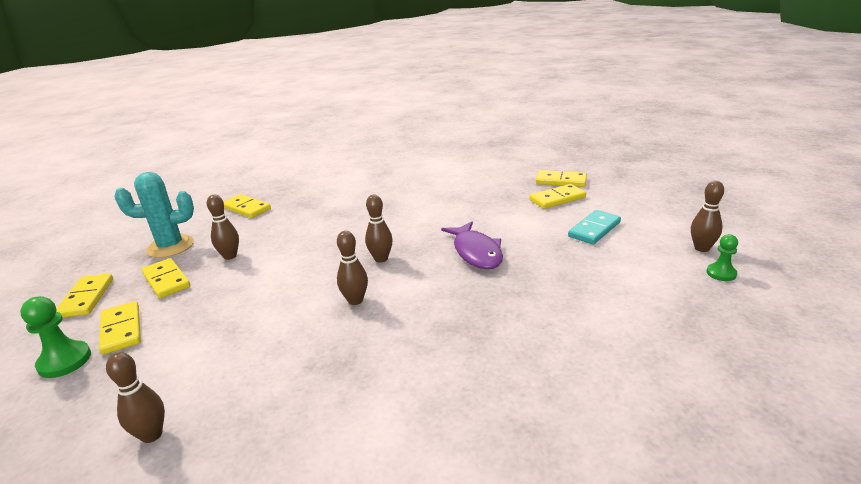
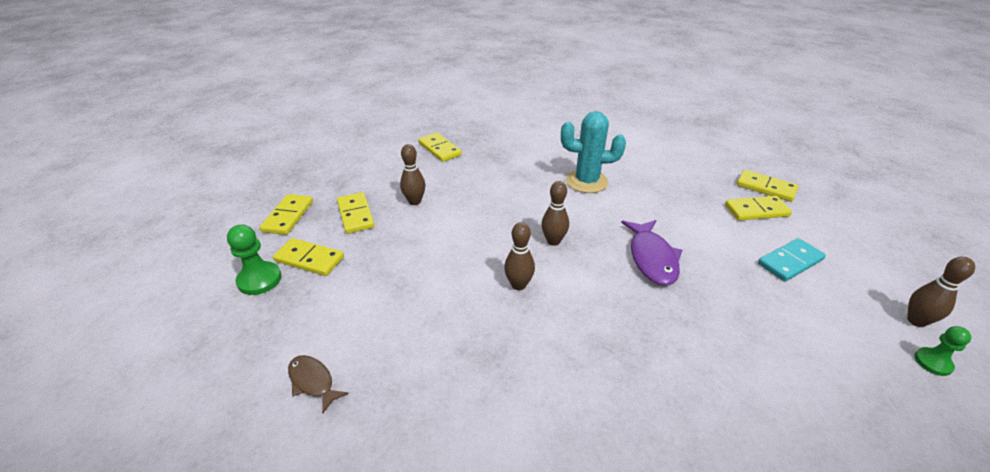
camera: 15 degrees right, 10 degrees up
(121, 330) = (309, 259): yellow domino -> yellow domino turned 60 degrees counterclockwise
(152, 435) = (313, 381): brown bowling pin -> brown fish
(170, 246) = (366, 177): turquoise cactus -> turquoise cactus (586, 181)

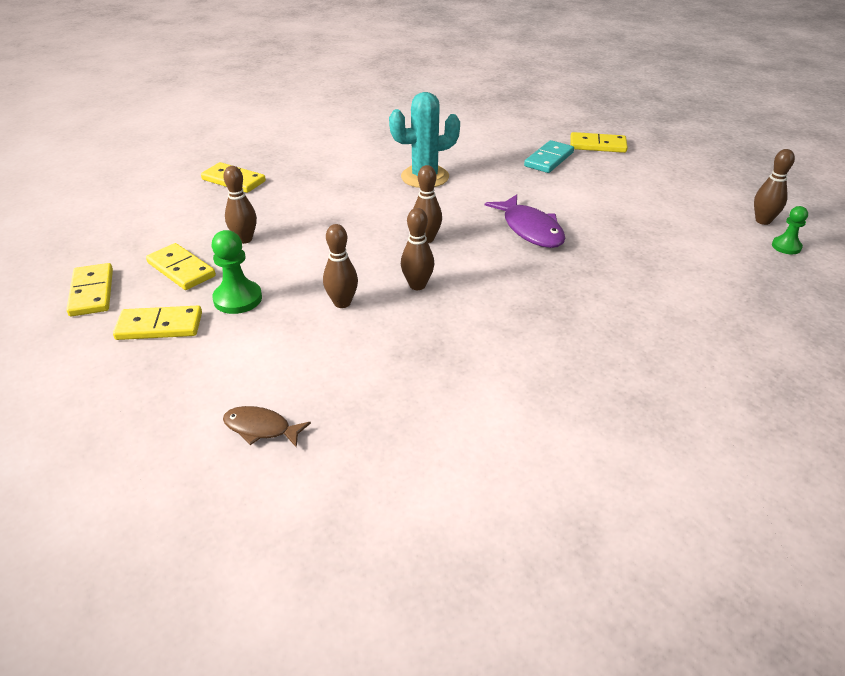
camera: 25 degrees left, 0 degrees up
(259, 280) = (112, 362): green pawn -> green pawn (238, 299)
(448, 282) = (342, 303): none -> brown bowling pin
(756, 211) = (600, 167): yellow domino -> none
(790, 262) = (649, 202): turquoise domino -> turquoise domino (549, 159)

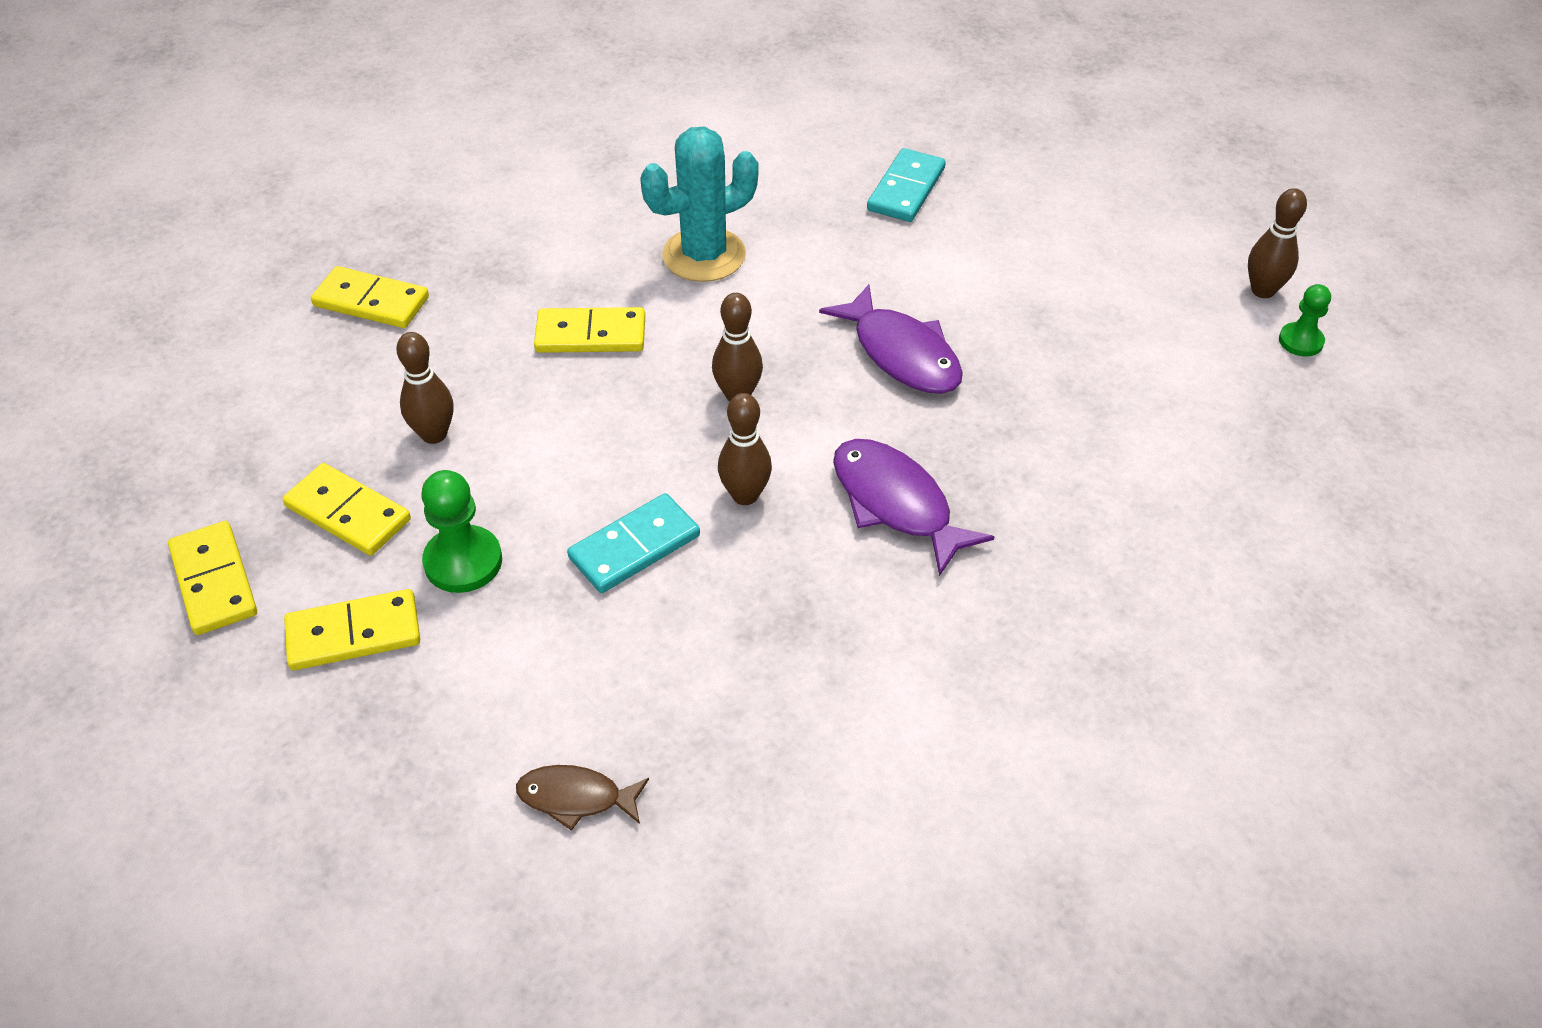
camera: 10 degrees left, 10 degrees up
(342, 303) = (634, 547): brown bowling pin -> turquoise domino
(510, 299) = (896, 504): none -> purple fish
(597, 145) = (983, 146): yellow domino -> yellow domino (590, 335)

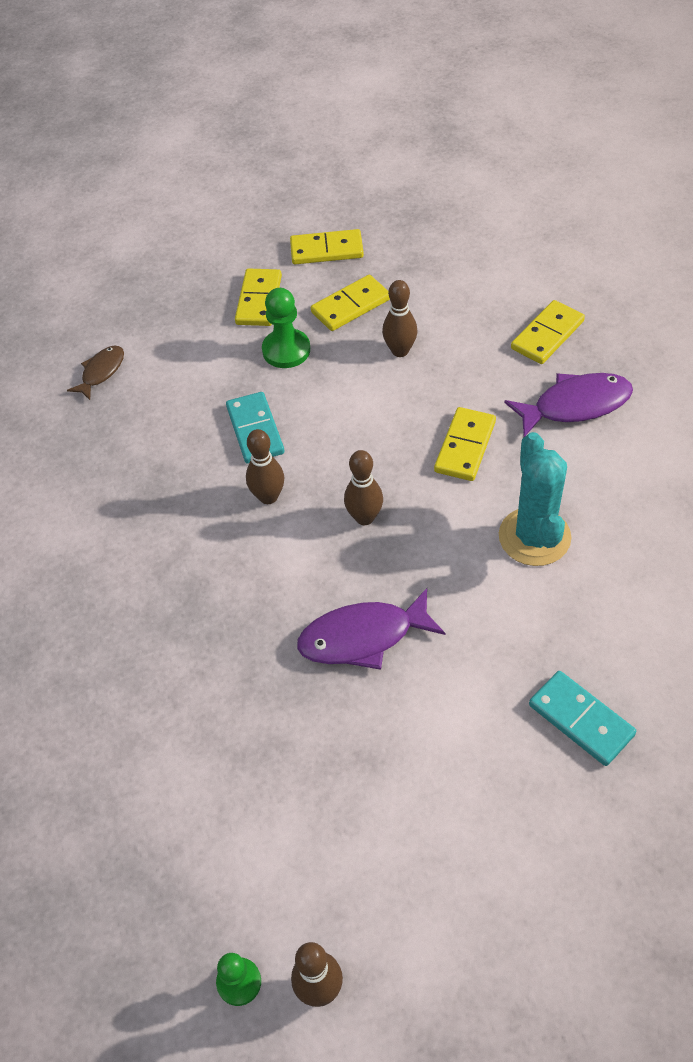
camera: 115 degrees right, 5 degrees up
(896, 504) = (217, 580): purple fish -> purple fish (575, 405)

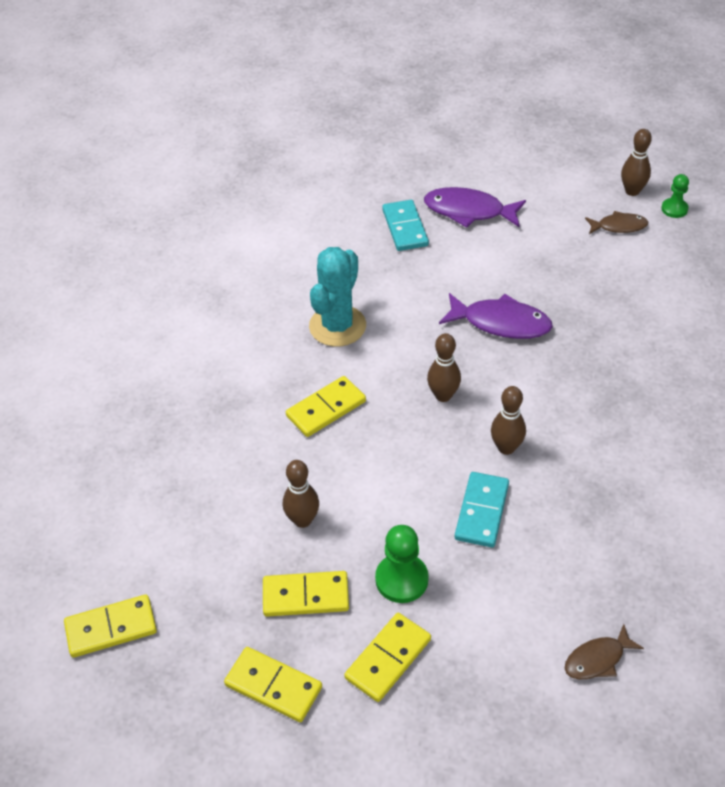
camera: 150 degrees left, 5 degrees down
(303, 891) = (619, 226): none -> brown fish
(547, 335) = (172, 466): yellow domino -> yellow domino (111, 628)
(575, 405) = (216, 397): purple fish -> purple fish (469, 211)

